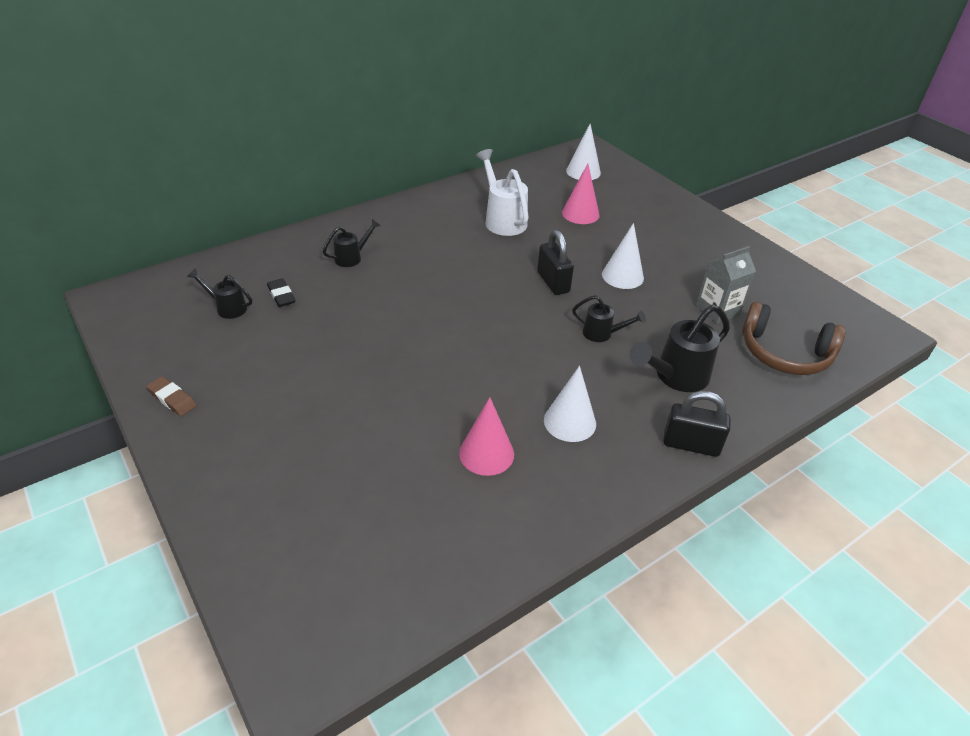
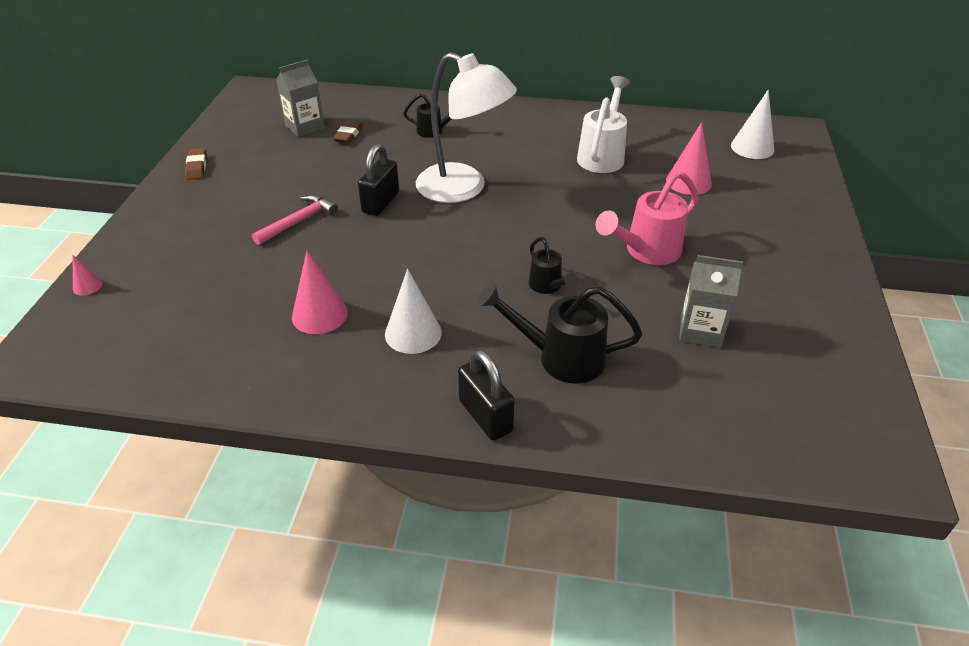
camera: 45 degrees right, 0 degrees up
(227, 307) = (305, 127): black watering can -> grey carton
(240, 572) = (87, 286): none -> pink cone
(281, 295) = (348, 135): black eraser -> brown eraser
(353, 392) = (299, 221): none -> pink hammer
(444, 293) = (463, 188): none -> white lamp
(553, 282) = (569, 224): black padlock -> black padlock (380, 203)
(622, 276) = (646, 252): white cone -> pink watering can
(784, 353) = (713, 408): brown headphones -> none

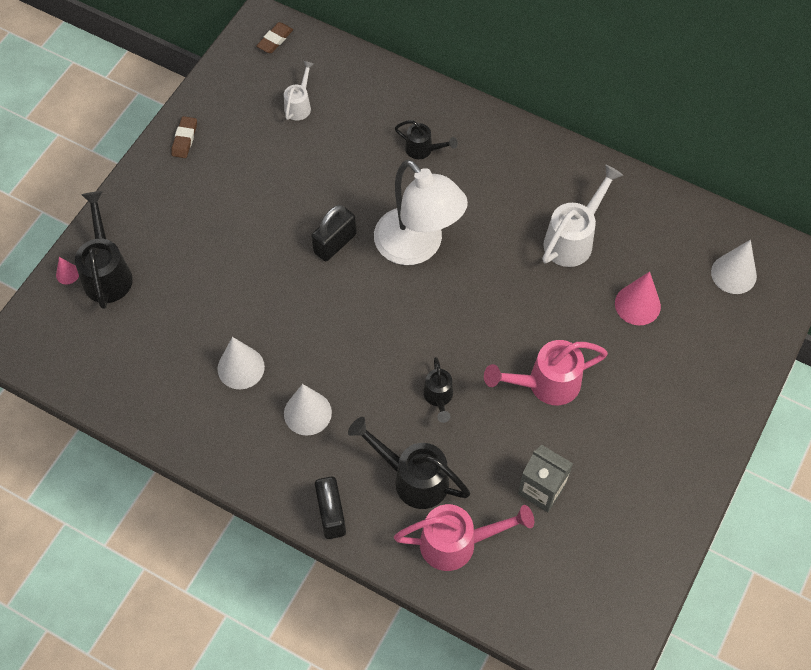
camera: 20 degrees right, 20 degrees up
(136, 274) = (107, 272): none -> black watering can
(299, 221) = (255, 246): pink hammer -> none
(305, 127) = (299, 105): grey carton -> white watering can
(319, 314) = (241, 367): pink cone -> white cone
(348, 135) = (338, 131): brown eraser -> brown eraser (275, 40)
(646, 401) = (458, 543): none -> pink watering can

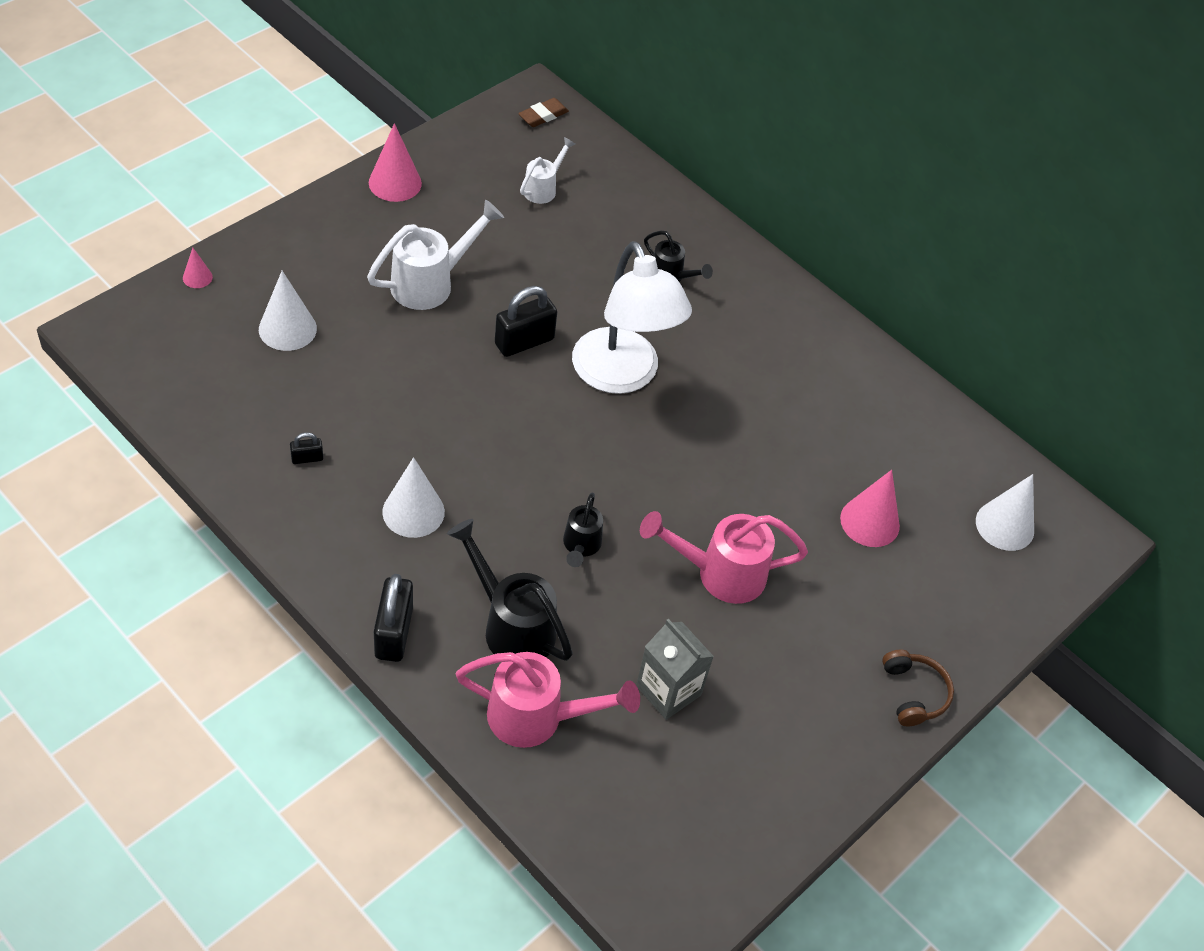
camera: 10 degrees right, 10 degrees down
(107, 272) = (244, 289): black watering can -> none
(184, 139) = (395, 183): brown eraser -> pink cone
(212, 397) = (307, 458): none -> black padlock
(241, 367) = (354, 437): white cone -> white cone (287, 329)
(573, 239) = (817, 425): white watering can -> white watering can (431, 283)
(712, 430) = (914, 693): none -> brown headphones

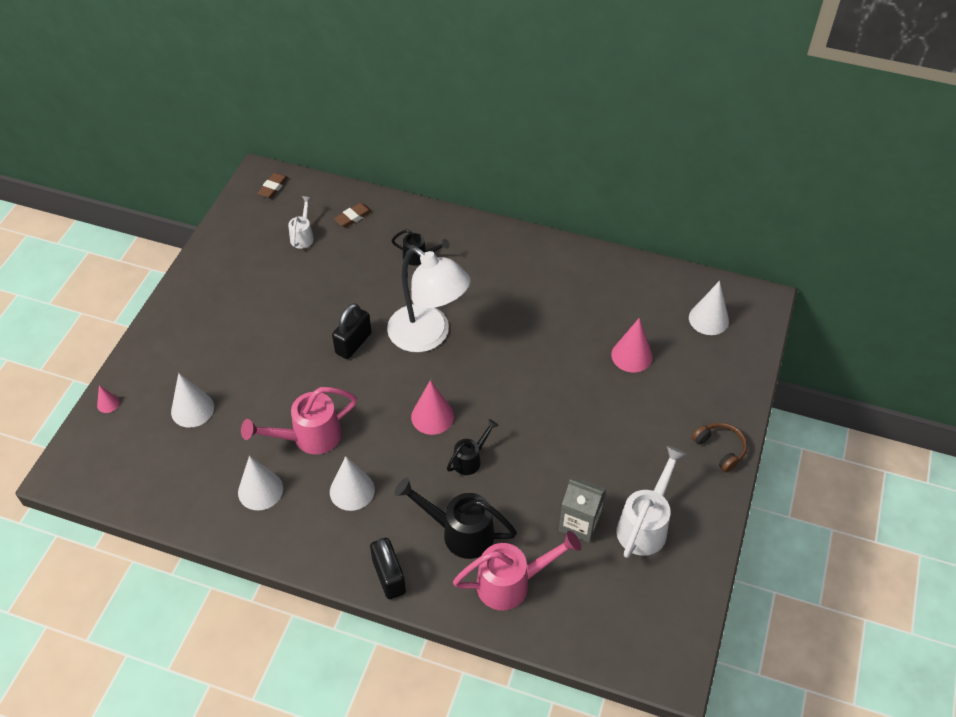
camera: 20 degrees left, 0 degrees up
(307, 458) = (260, 490): black padlock -> white cone
(395, 183) = (203, 276): pink cone -> pink cone (432, 416)
(431, 283) = (269, 333): white watering can -> white watering can (645, 524)
(580, 546) = (470, 459): black watering can -> black watering can turned 120 degrees counterclockwise
(619, 193) = (353, 217): none -> brown eraser
(719, 573) = (564, 433): pink watering can -> pink watering can (308, 437)

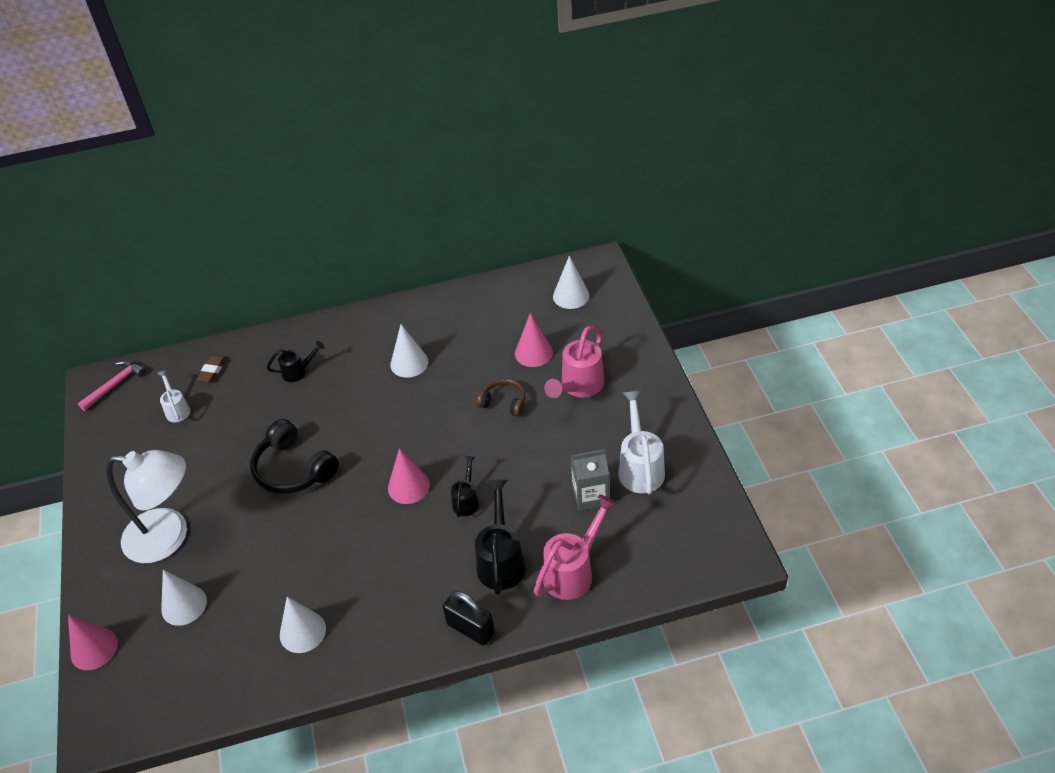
camera: 30 degrees left, 5 degrees down
(108, 403) = (94, 648): pink cone -> pink cone, size x1.93
(273, 187) = (115, 385): brown eraser -> pink hammer
(308, 437) = (313, 565): pink watering can -> pink watering can (578, 387)
(352, 490) = (385, 583): white cone -> white cone (409, 363)
(353, 343) = (293, 469): black padlock -> black headphones
(428, 336) = (355, 427): white lamp -> white lamp (169, 537)
(459, 532) = (501, 559): black watering can -> black watering can turned 105 degrees clockwise
(720, 449) = (651, 382): brown headphones -> brown headphones (504, 402)

